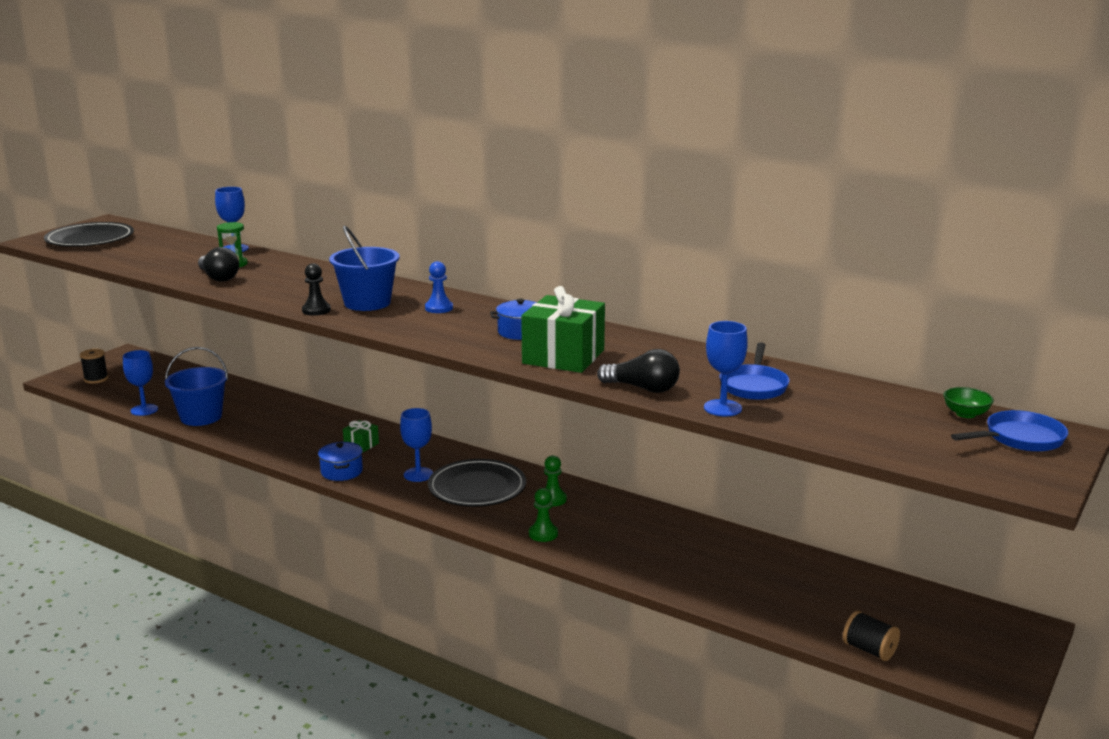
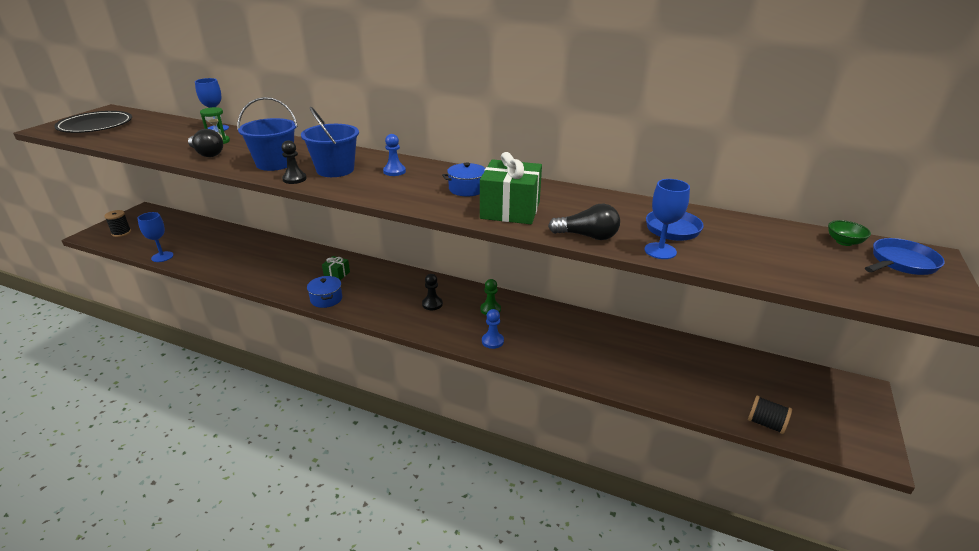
camera: 10 degrees left, 10 degrees up
(201, 417) = (208, 260): blue bucket -> blue bucket (275, 163)
(418, 474) = (385, 296): blue goblet -> none
(477, 487) = (432, 304): black plate -> black pawn
(543, 534) = (492, 341): green pawn -> blue pawn

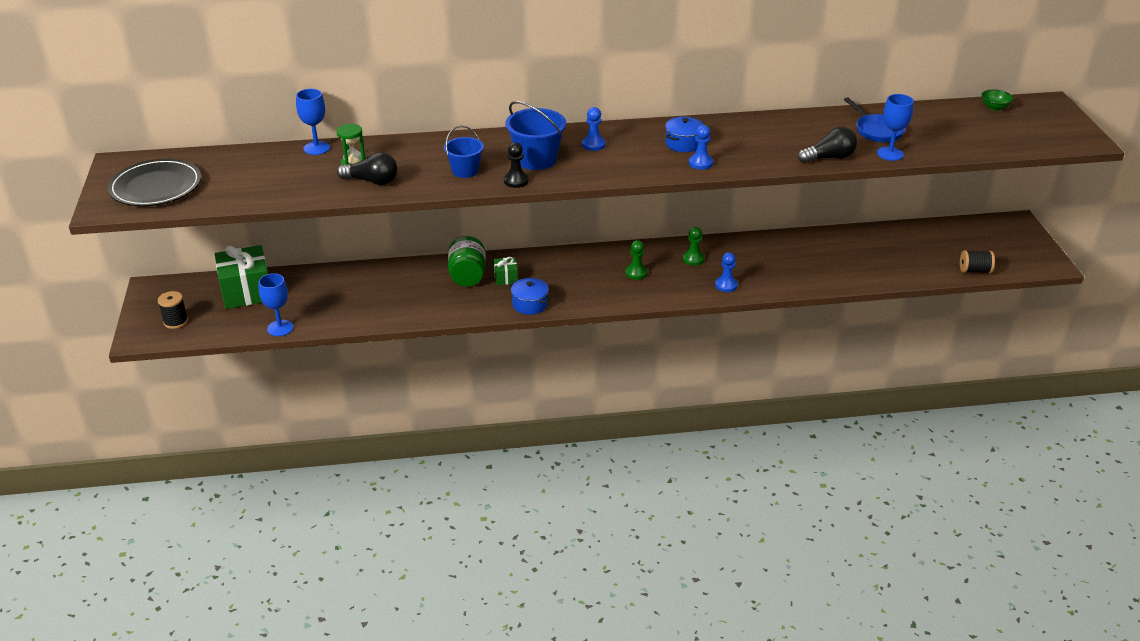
camera: 30 degrees left, 5 degrees up
(275, 163) = (465, 171): blue bucket -> blue bucket, size x0.65
(315, 264) = (467, 276): none -> green jar
(432, 304) = (636, 273): black pawn -> green pawn
(457, 207) = (700, 163): none -> blue pawn
(510, 210) = (745, 153): green gift -> green gift (246, 292)
(901, 263) = (1038, 114): blue pan -> none

